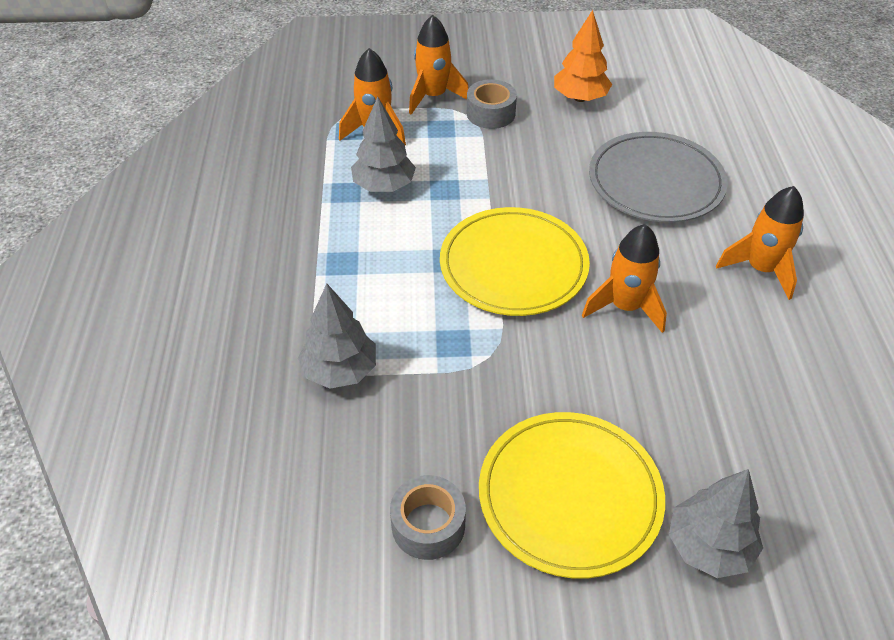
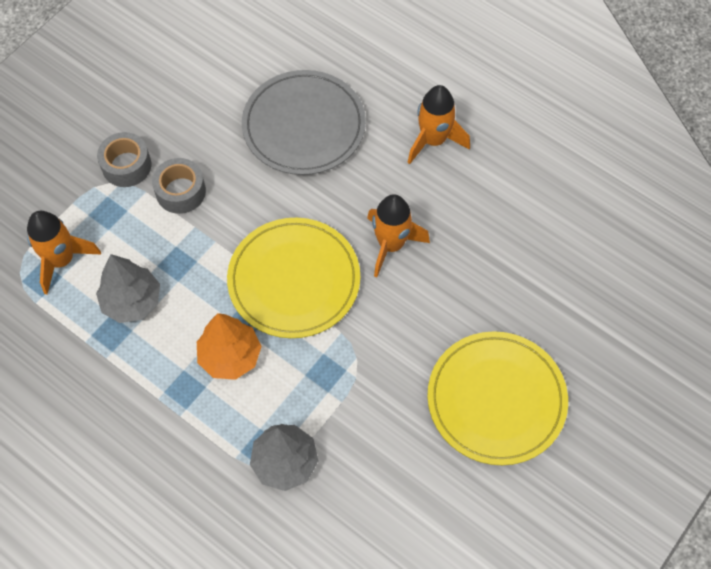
camera: 50 degrees left, 15 degrees up
(428, 525) = (450, 496): grey tape -> grey tape (181, 191)
(433, 96) = (65, 188): orange rocket -> none
(580, 98) = (172, 93): orange tree -> orange tree (230, 356)
(708, 546) = (586, 355): grey tree -> none

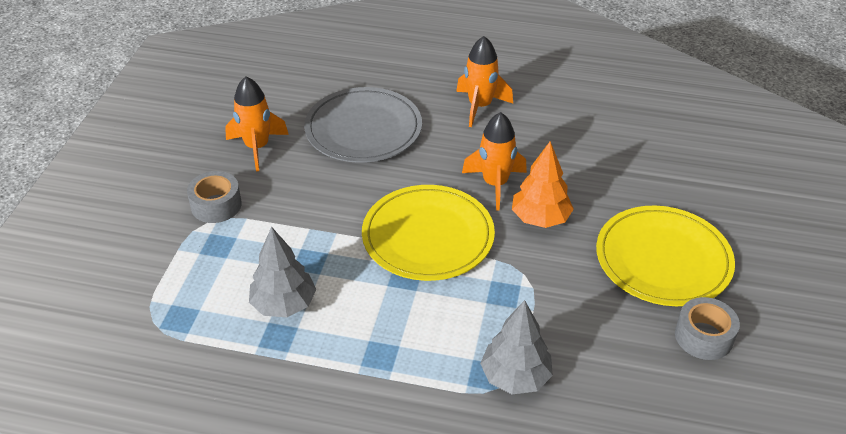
camera: 25 degrees left, 20 degrees down
(62, 260) = (192, 296): orange rocket -> orange rocket (257, 147)
(181, 191) = (280, 207): grey tape -> grey tape (703, 336)
(230, 356) = (407, 313): orange tree -> orange tree (540, 219)

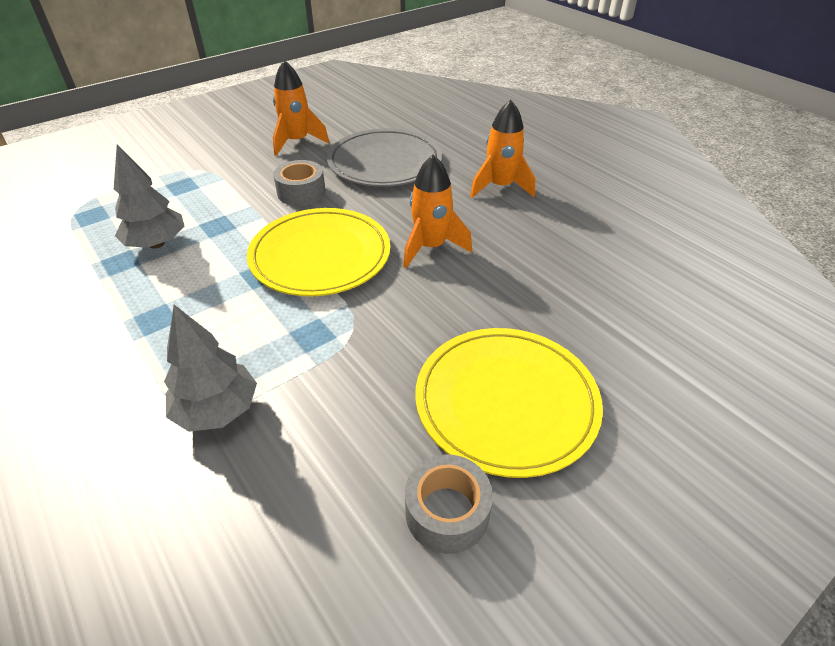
camera: 40 degrees right, 0 degrees up
(216, 205) = (219, 162): grey tape -> grey tape (301, 192)
(540, 219) = (432, 294): orange tree -> none

